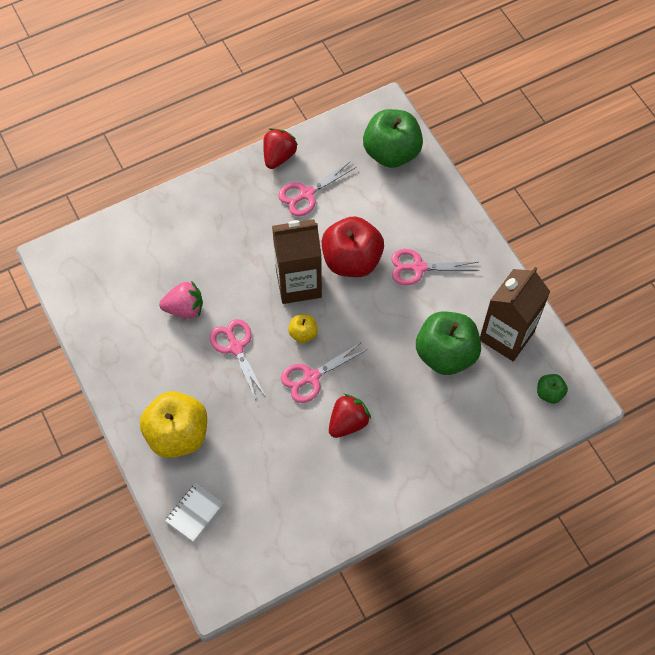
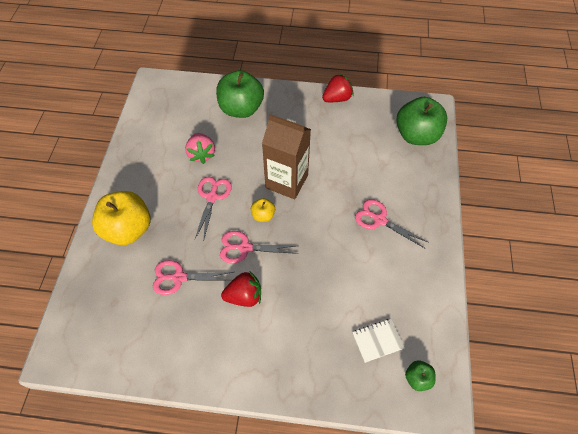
camera: 35 degrees right, 5 degrees down
(184, 308) = (201, 154): pink strawberry -> pink strawberry turned 45 degrees clockwise
(194, 513) = (91, 288): white notebook -> white notebook (377, 341)
(306, 194) = (337, 130): pink scissors -> pink scissors (179, 277)
(351, 260) = (335, 188): red apple -> none
(446, 354) = (354, 293): green apple -> green apple (241, 109)
(506, 336) = (413, 310): brown carton -> none

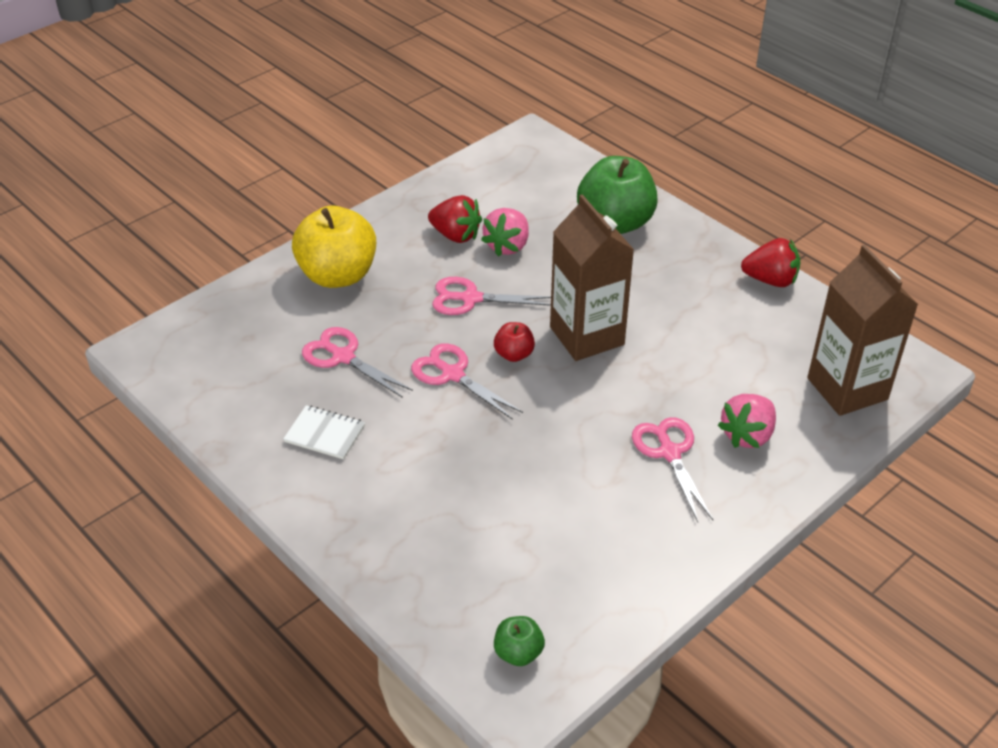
camera: 40 degrees right, 15 degrees down
(212, 197) = (471, 298): pink scissors -> pink scissors turned 135 degrees counterclockwise
(244, 296) = (397, 423): red strawberry -> red strawberry (455, 235)
(263, 215) = (514, 354): yellow apple -> red apple
(377, 341) = (511, 577): white notebook -> white notebook (325, 434)
(401, 187) = (747, 435): none -> pink strawberry
(416, 135) = (847, 389): green apple -> brown carton

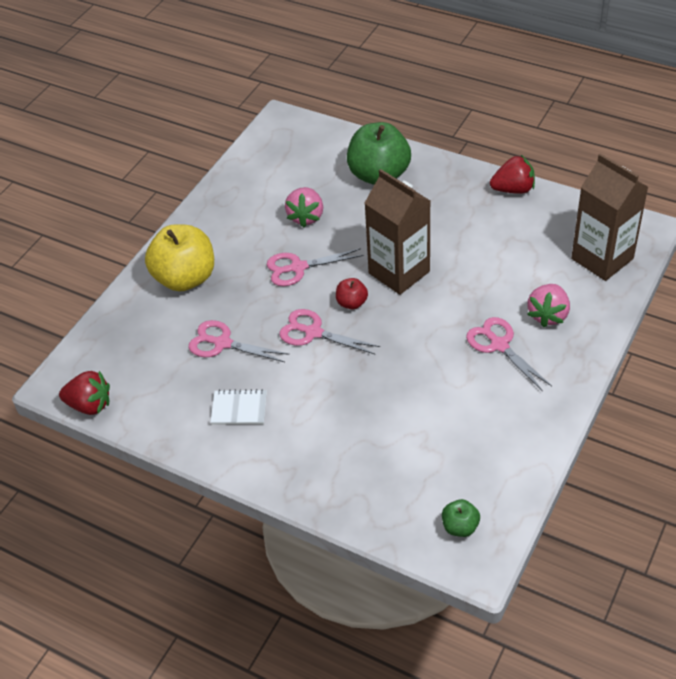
camera: 15 degrees left, 5 degrees up
(455, 235) = (261, 219): red strawberry -> red strawberry (90, 405)

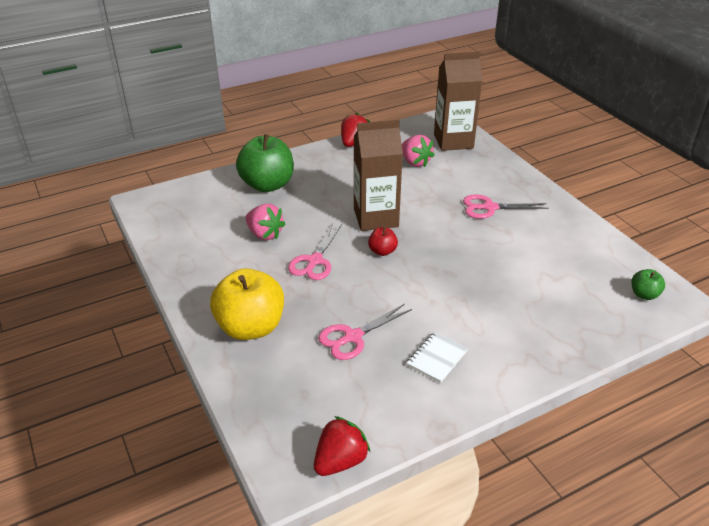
camera: 60 degrees left, 10 degrees down
(313, 332) = (393, 282): pink scissors -> none
(548, 315) = (481, 179): pink strawberry -> pink strawberry (415, 162)

